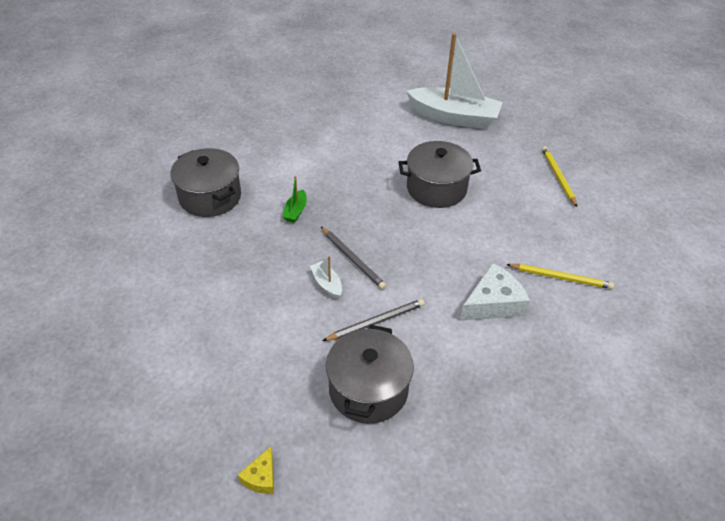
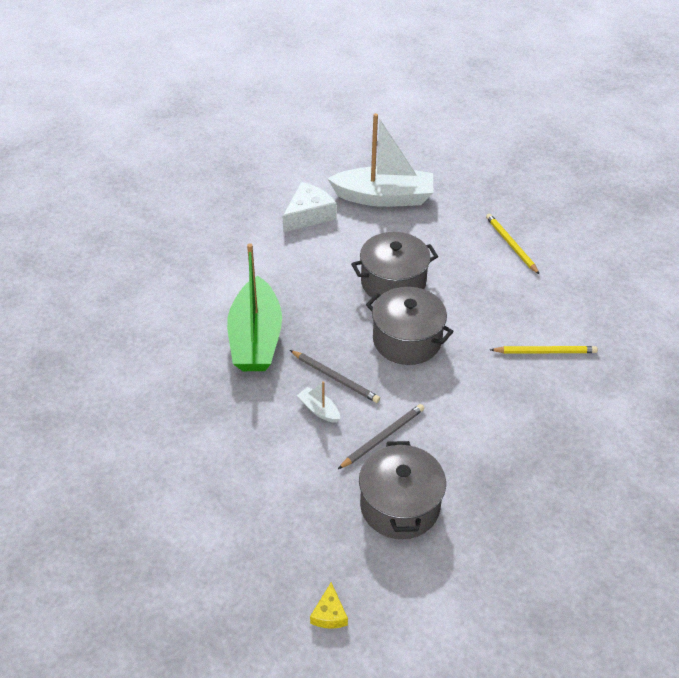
camera: 15 degrees left, 0 degrees up
(210, 197) = (156, 342): grey pot -> grey pot (407, 340)
(295, 211) = (255, 338): green boat -> green boat, size x2.50
(493, 303) = (489, 392): white cheese -> white cheese (308, 215)

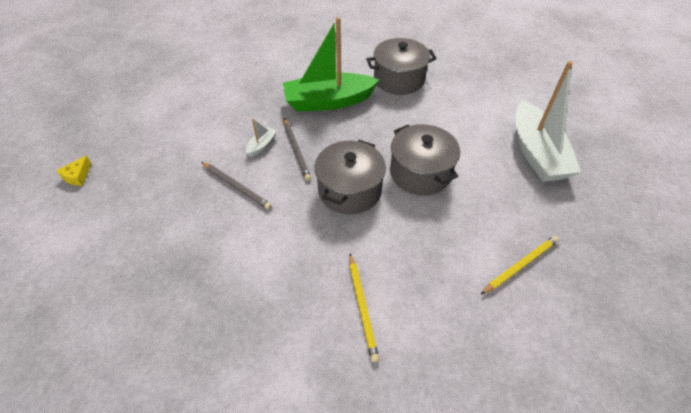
camera: 80 degrees right, 5 degrees up
(308, 215) = (483, 108): white cheese -> none
(329, 614) = (77, 176): yellow cheese -> yellow cheese turned 60 degrees counterclockwise
(335, 378) = (296, 150): grey pencil -> grey pencil turned 45 degrees counterclockwise
(400, 506) = (167, 205): grey pot -> grey pot (399, 79)

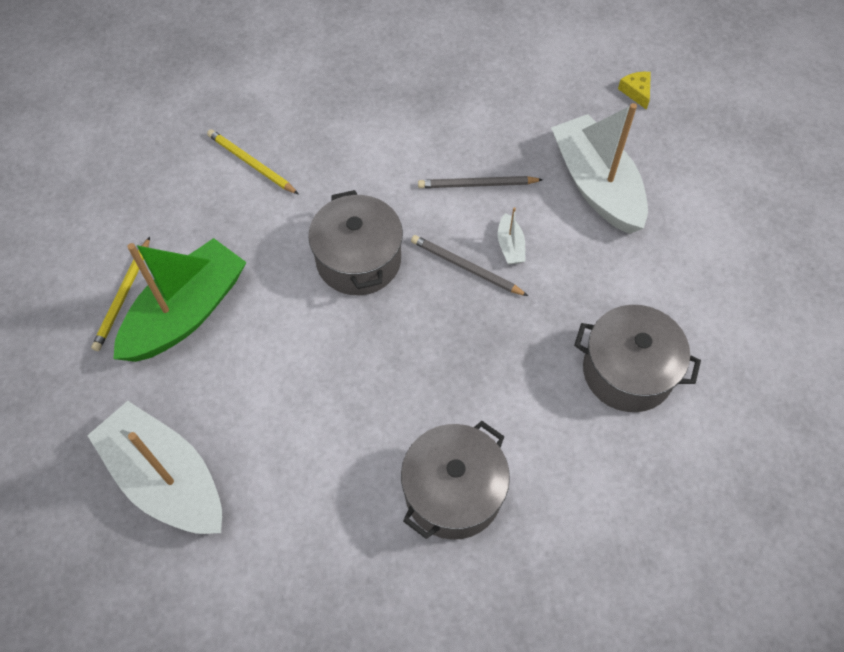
camera: 140 degrees right, 10 degrees up
(179, 144) = (596, 185): none -> white boat
(328, 101) = (507, 369): green boat -> green boat (186, 313)
(420, 173) = (298, 337): grey pot -> grey pot (627, 371)

